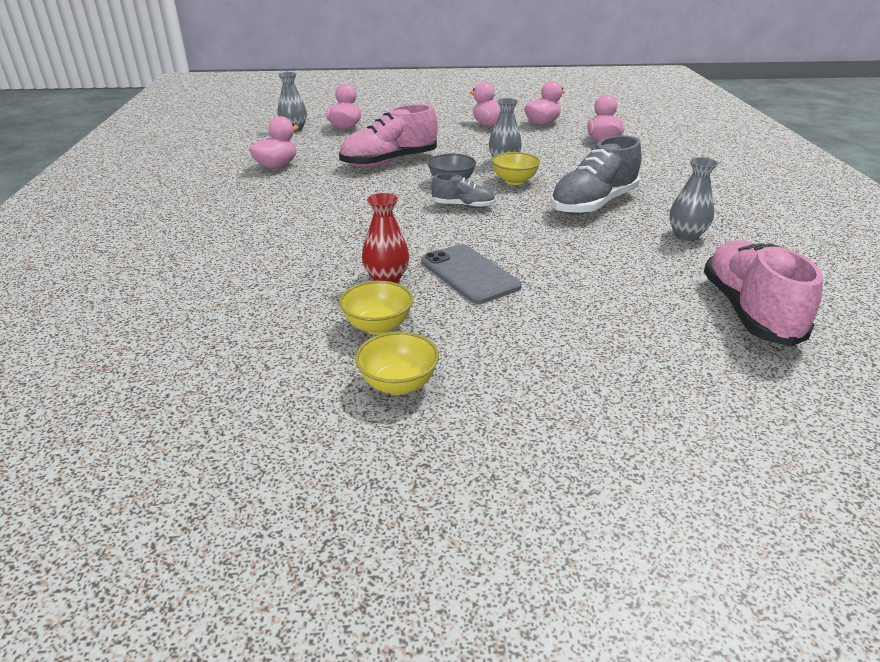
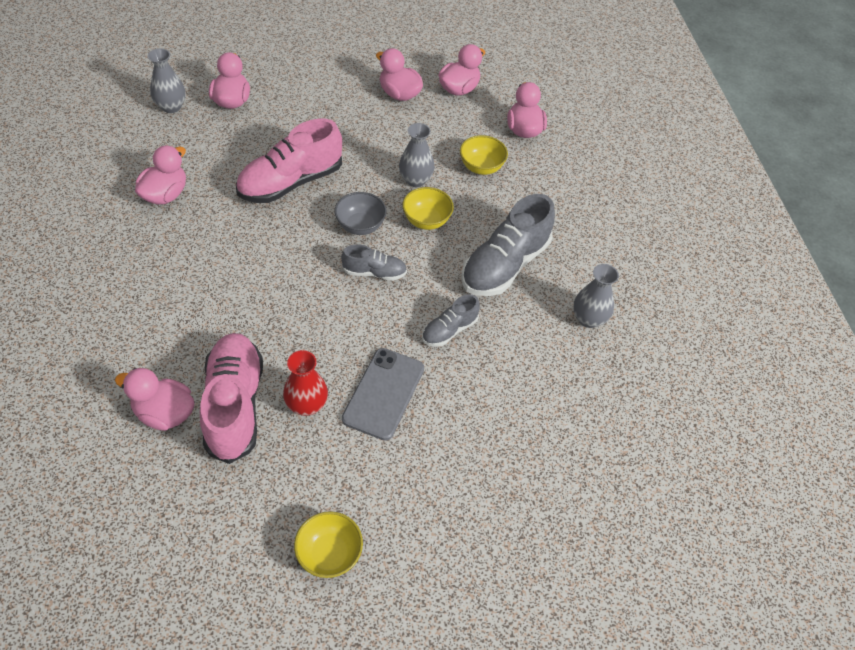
camera: 10 degrees left, 20 degrees up
(238, 280) = (165, 413): none -> pink duck
(378, 326) = (305, 477): yellow bowl -> yellow bowl (481, 167)
(469, 274) = (383, 393): grey phone -> grey phone turned 60 degrees clockwise
(539, 238) = (449, 330): none -> grey shoe
(749, 311) = (626, 438): pink shoe -> pink shoe (234, 405)

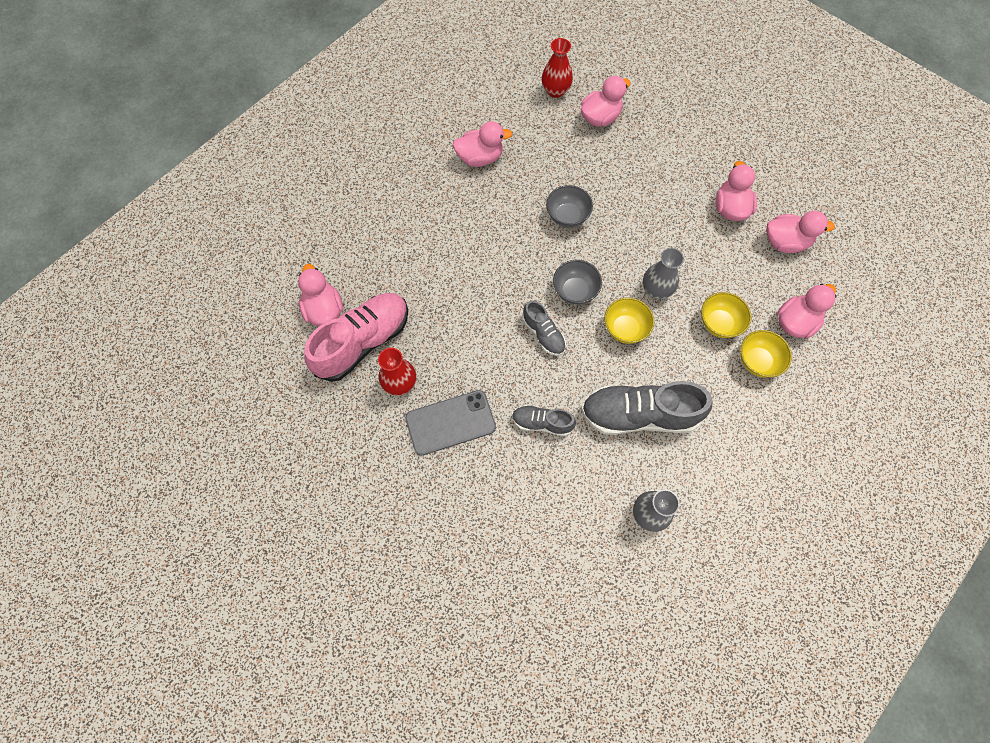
camera: 55 degrees right, 15 degrees up
(171, 107) = (555, 91): grey vase -> red vase
(291, 182) = (567, 216): pink shoe -> grey bowl
(329, 554) = (309, 486): yellow bowl -> yellow bowl (757, 361)

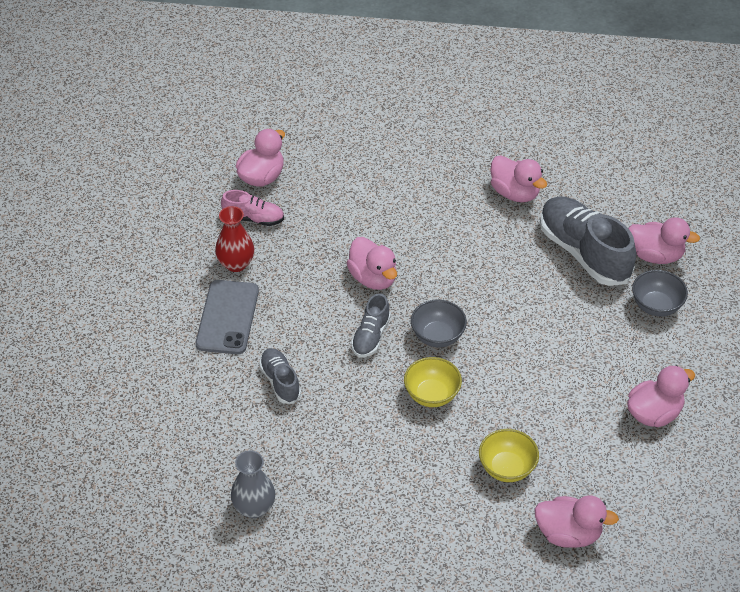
camera: 55 degrees right, 20 degrees down
(363, 342) = (253, 219): pink shoe -> pink shoe, size x0.52
(450, 422) = (227, 317): grey phone -> grey phone turned 60 degrees clockwise
(555, 91) = (650, 206): red vase -> none
(567, 216) = (514, 289): grey bowl -> grey bowl (656, 306)
(639, 415) = (349, 451): grey shoe -> grey shoe (584, 252)
(656, 290) = (497, 398): grey vase -> none
(757, 361) = (492, 521): yellow bowl -> none
(785, 242) = (659, 481): pink duck -> pink duck (373, 278)

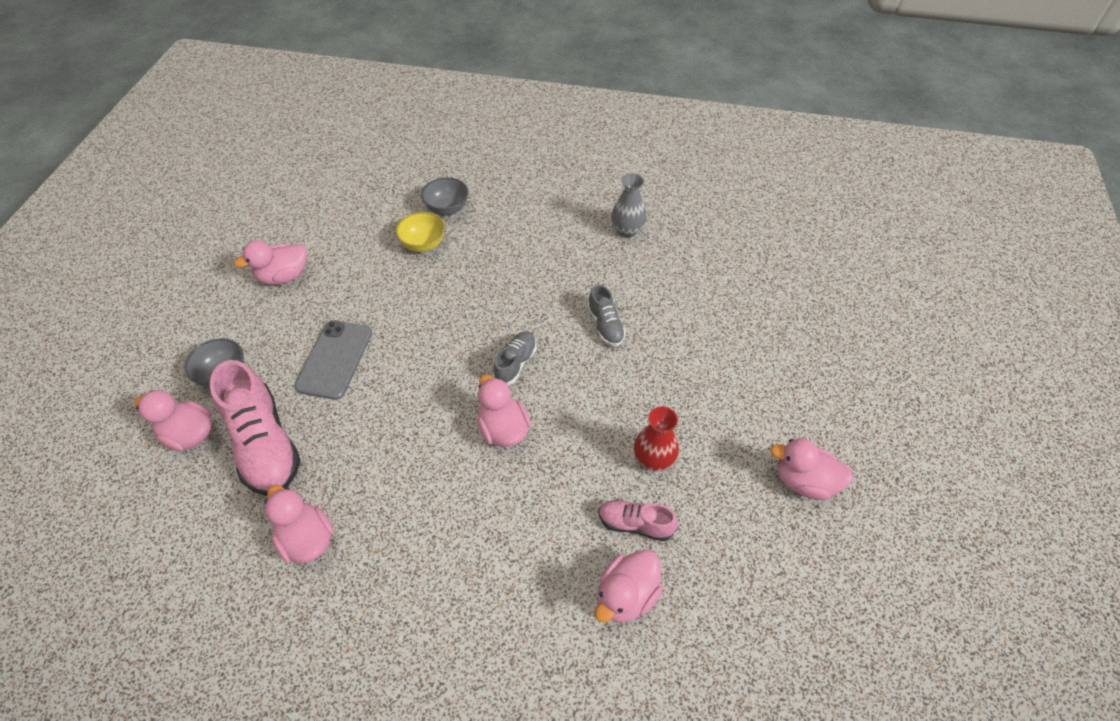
camera: 175 degrees left, 5 degrees up
(227, 317) = (658, 394): grey phone -> grey phone (335, 359)
(432, 395) = (469, 304): yellow bowl -> none
(437, 336) = (451, 358): grey bowl -> grey bowl (447, 208)
(568, 534) = (393, 200): pink duck -> pink duck (804, 481)
(584, 252) = (264, 444): grey shoe -> pink shoe

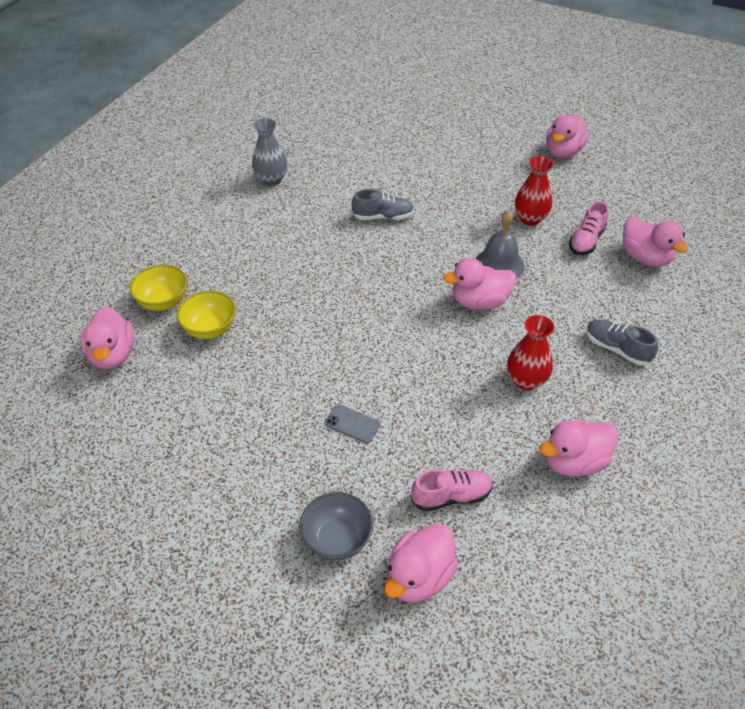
camera: 75 degrees left, 5 degrees down
(264, 444) = (451, 496): pink shoe -> pink shoe, size x0.52
(284, 276) = (195, 469): pink duck -> pink duck (113, 354)
(335, 359) = (352, 424): grey phone -> grey phone, size x0.49
(403, 485) = (526, 380): none -> red vase
(447, 208) = (163, 301): grey bowl -> yellow bowl
(516, 363) = (406, 281): grey shoe -> grey shoe (616, 349)
(565, 439) = (499, 264): none -> grey bell

